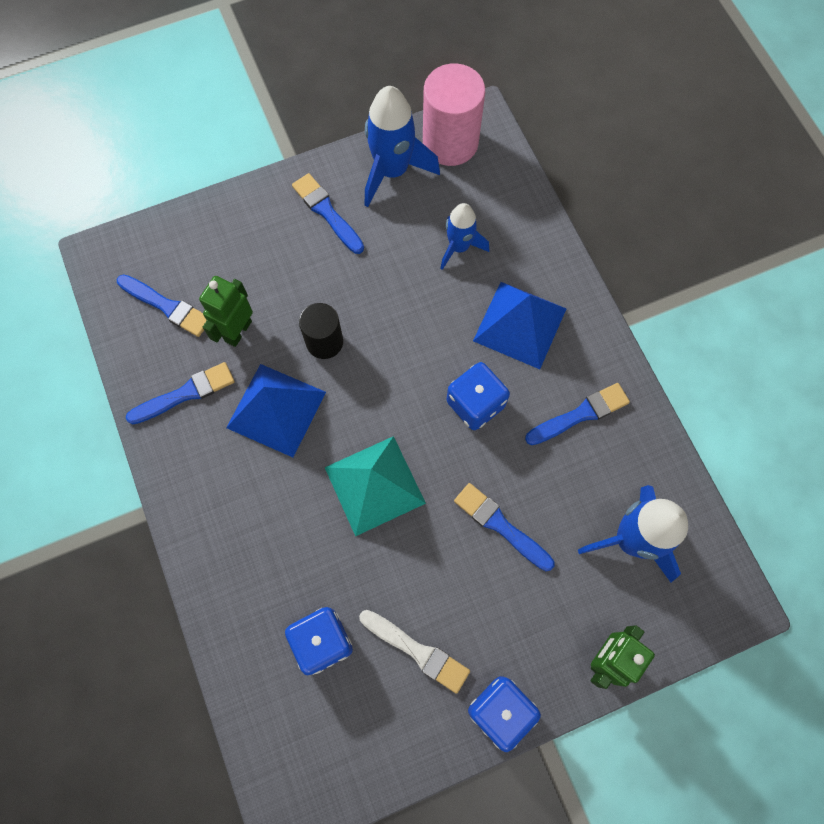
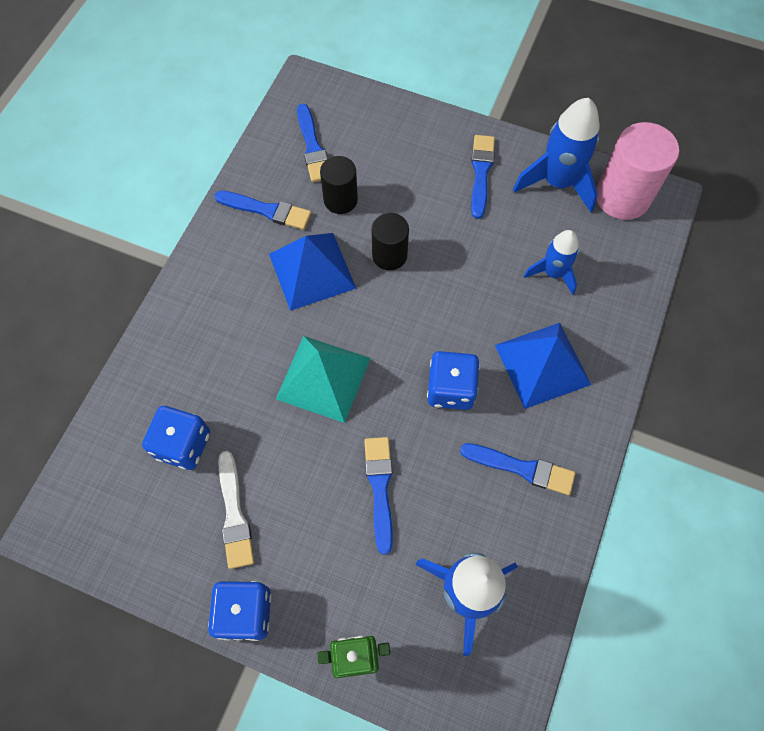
camera: 45 degrees right, 5 degrees down
(238, 331) = (340, 200): green robot -> black cylinder

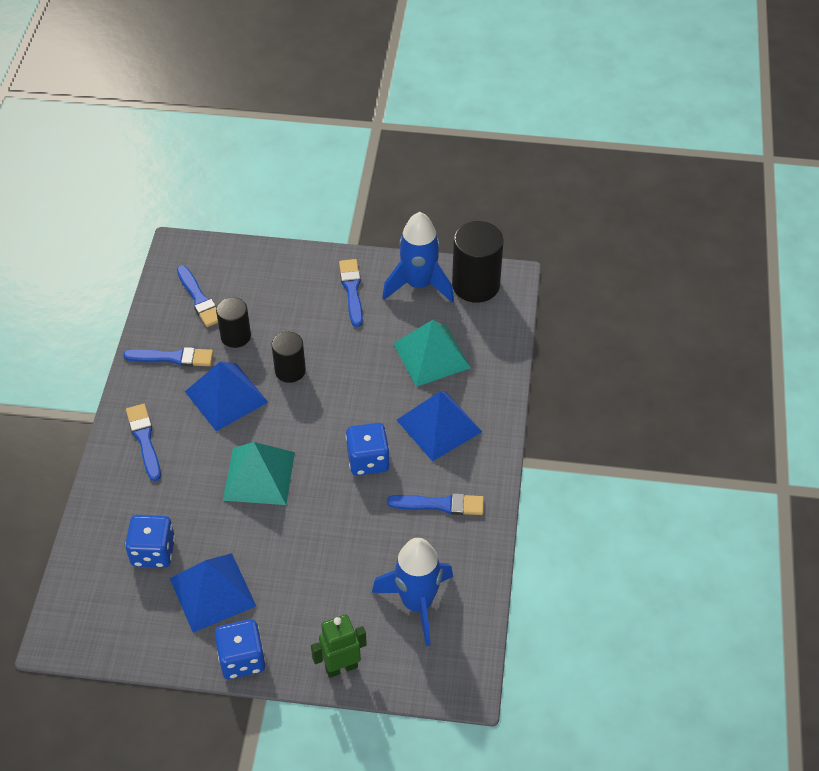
camera: 15 degrees left, 15 degrees down
(234, 514) = (212, 592): white brush -> blue pyramid
(380, 488) = (328, 545): blue brush -> blue brush (144, 439)
(552, 273) = (431, 355): blue rocket -> turquoise pyramid
(622, 197) = (475, 285): pink cylinder -> black cylinder

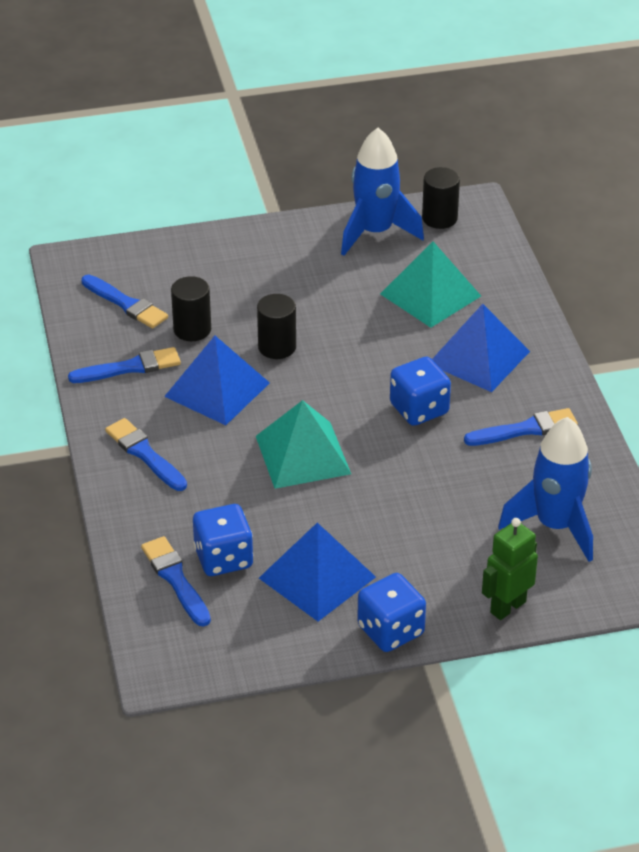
camera: 20 degrees left, 10 degrees down
(352, 290) = (301, 255): blue brush -> blue brush (175, 579)
(475, 285) = (439, 218): black cylinder -> black cylinder, size x0.61

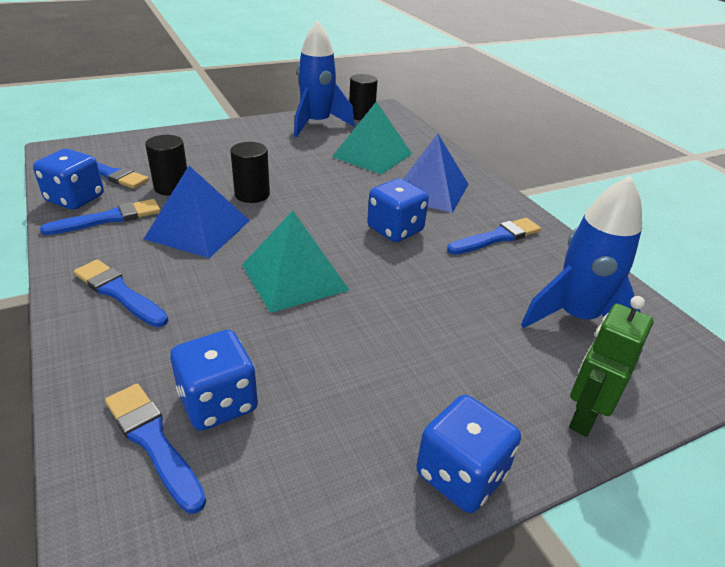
camera: 15 degrees left, 5 degrees down
(95, 338) = (75, 199): none -> blue dice
(317, 577) = (343, 411): blue pyramid -> none

